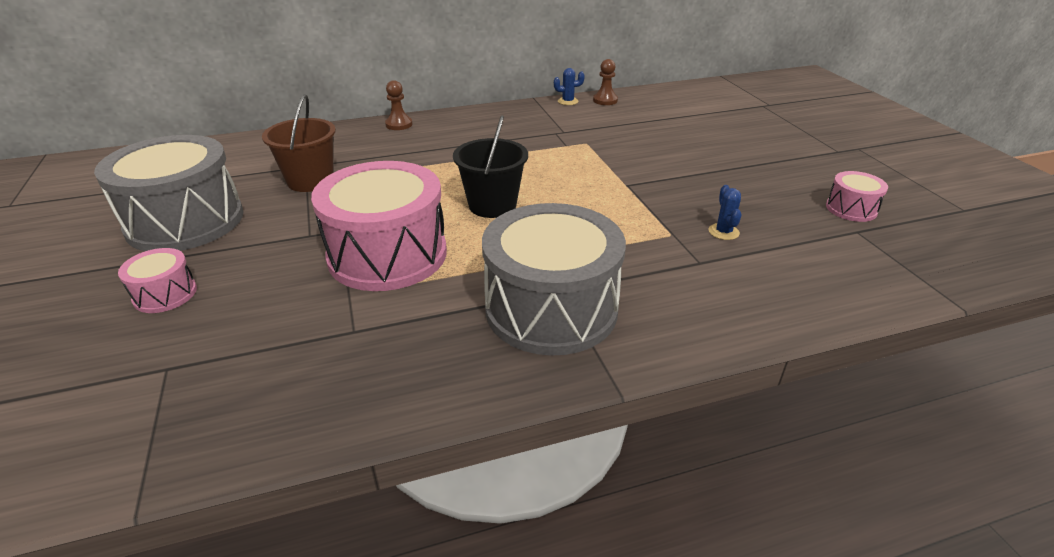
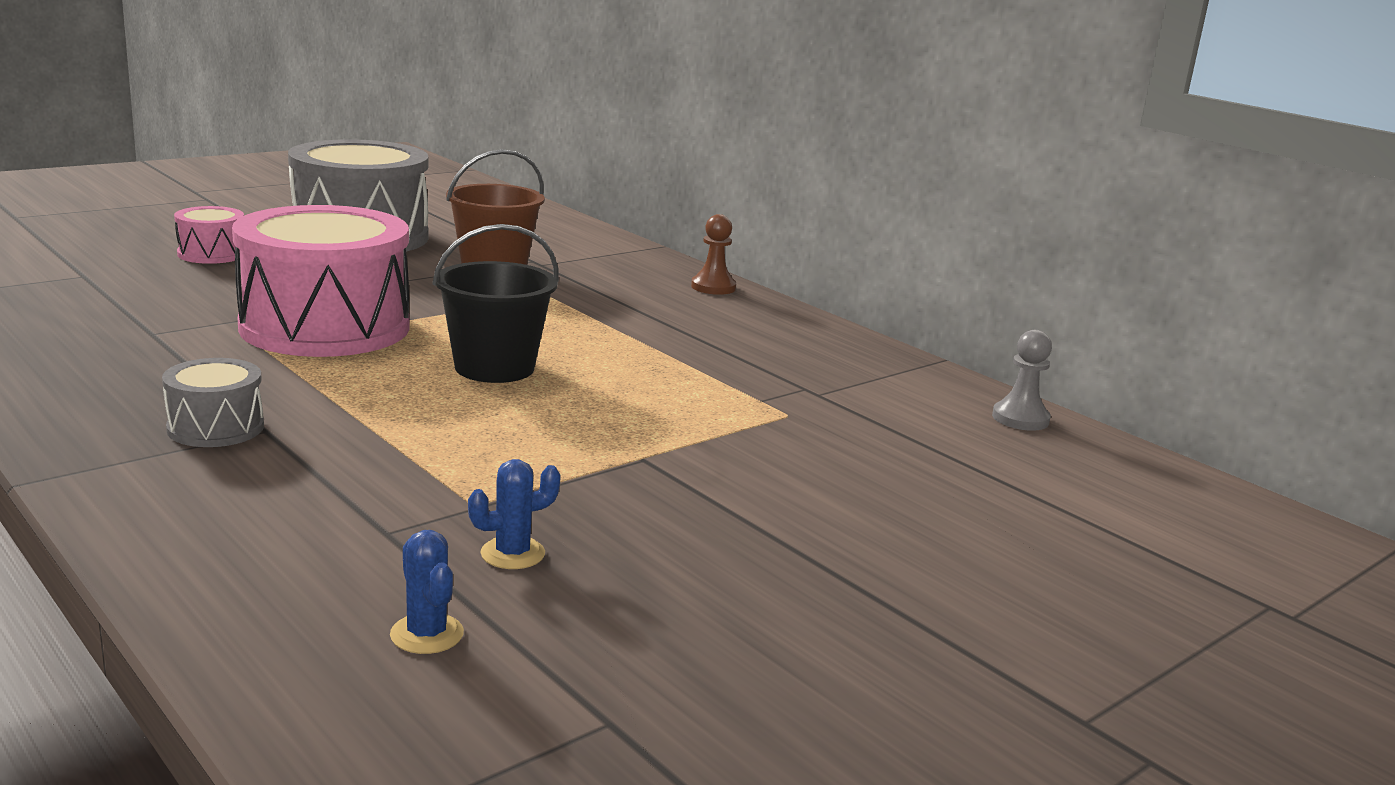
camera: 65 degrees right, 15 degrees down
(551, 309) = (215, 428): grey drum -> grey drum, size x0.45
(568, 101) = (966, 387): blue cactus -> blue cactus (427, 634)
(605, 100) = (1020, 419): brown pawn -> grey pawn
(851, 209) = (727, 721): pink drum -> none

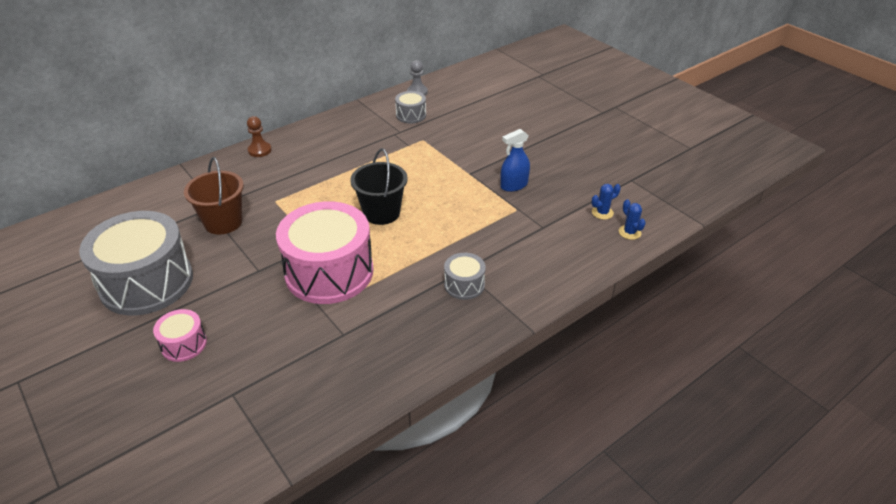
camera: 85 degrees left, 20 degrees up
(512, 554) = (549, 199): blue cactus -> blue cactus (629, 232)
(586, 509) = (514, 185): none -> blue spray bottle
(900, 407) = (411, 115): none -> grey drum

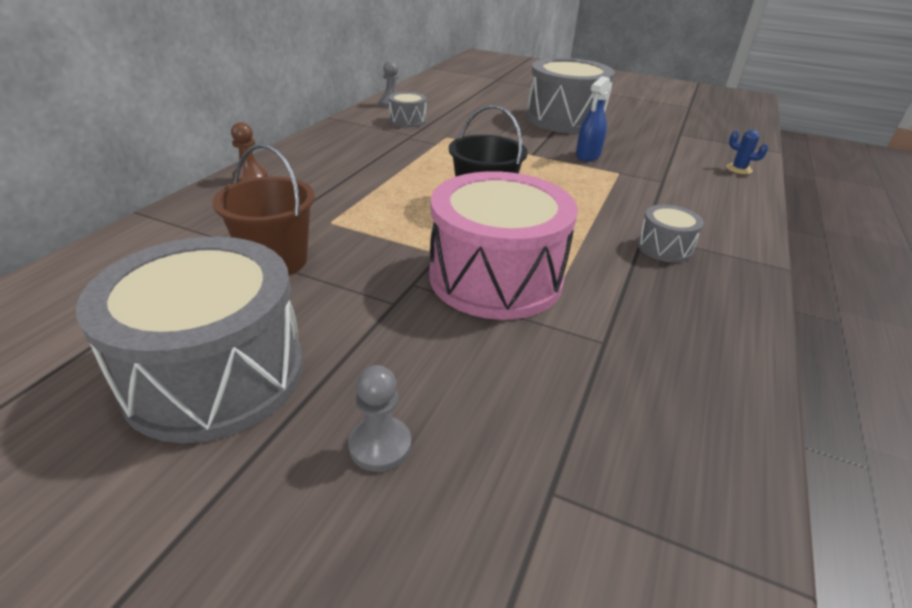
camera: 30 degrees left, 5 degrees down
(184, 344) = (380, 445): pink drum -> grey pawn
(543, 139) = (564, 119): none -> grey drum
(602, 213) = (694, 160): blue cactus -> none

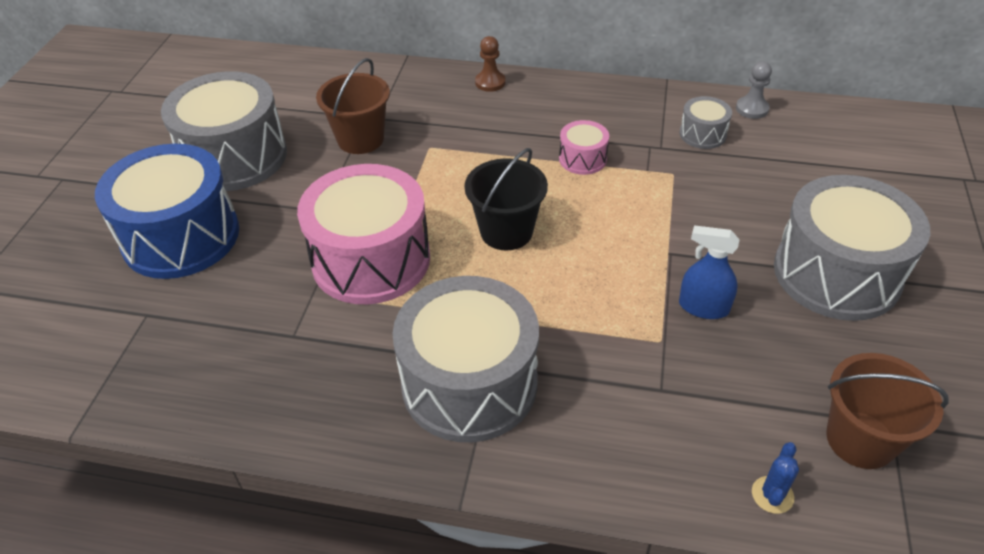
camera: 80 degrees right, 10 degrees up
(380, 445) = (181, 236): grey pawn -> blue drum
(406, 161) = (582, 159): none -> pink drum
(664, 247) = (469, 383): grey drum -> grey drum, size x2.21
(693, 142) = (860, 439): none -> brown bucket

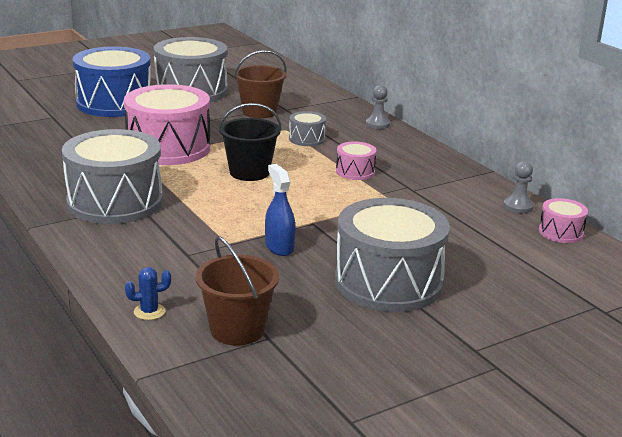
camera: 45 degrees right, 20 degrees down
(490, 82) = (377, 124): brown pawn -> grey pawn
(702, 134) = (454, 199): grey drum -> grey drum (307, 139)
(820, 116) = (561, 232): none -> pink drum

